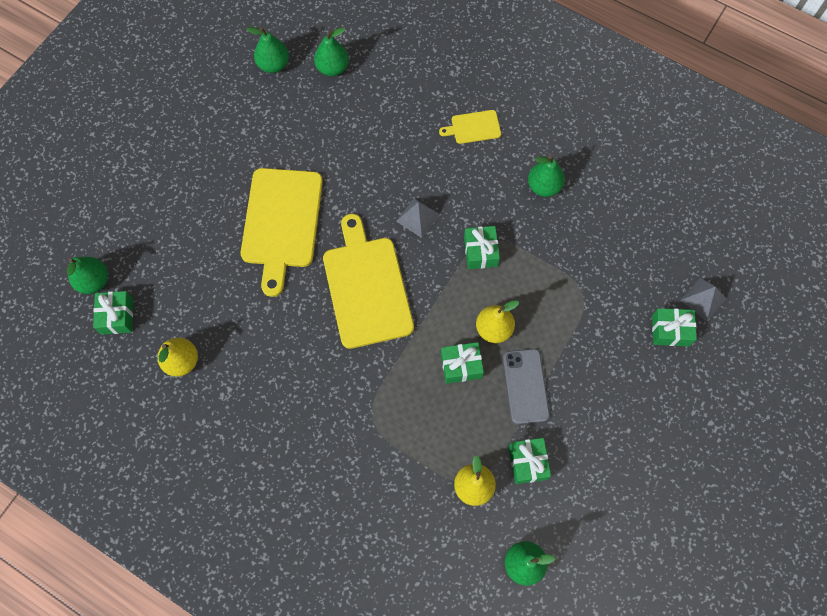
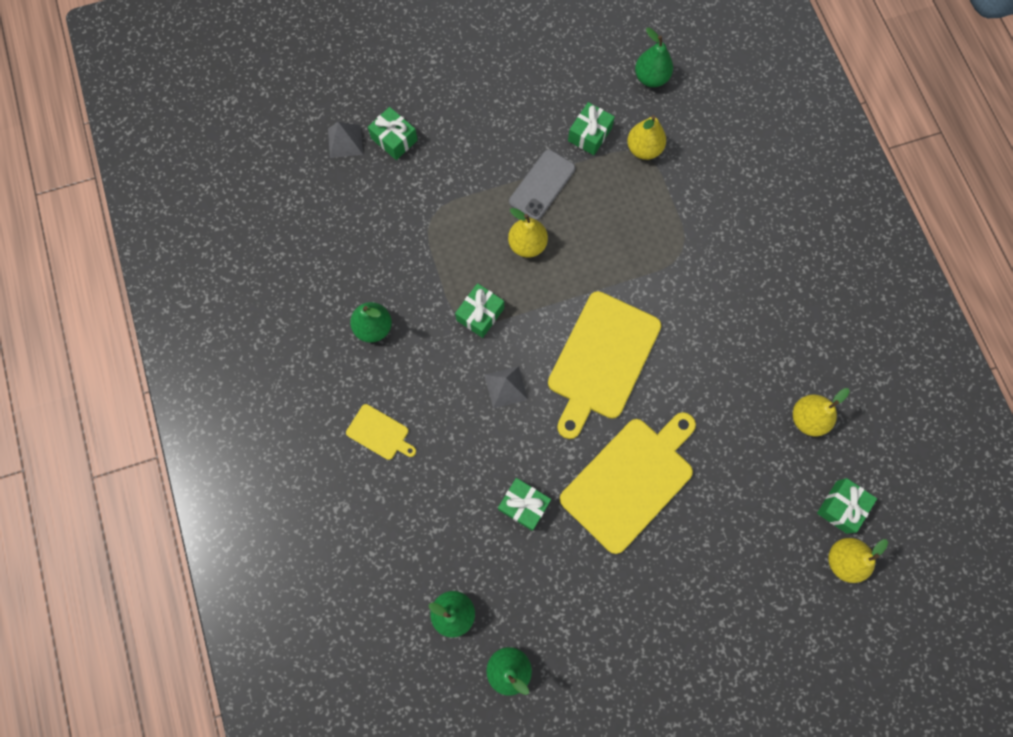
camera: 140 degrees left, 5 degrees up
(94, 281) = (843, 560): green pear -> yellow pear
(461, 366) = (578, 237): green gift -> green gift (524, 505)

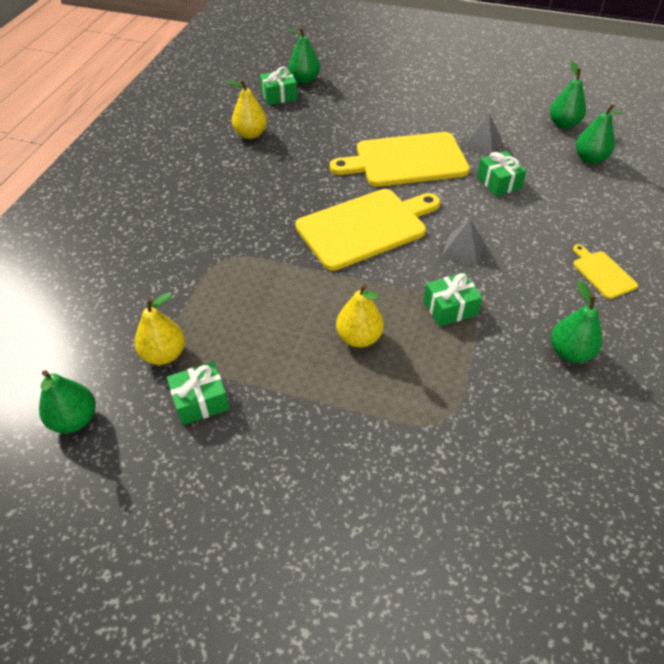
camera: 145 degrees left, 25 degrees down
(345, 141) = (507, 587): grey pyramid -> grey pyramid (482, 143)
(394, 139) = (434, 544): green gift -> none
(542, 185) = (297, 381): grey phone -> none
(843, 560) = (304, 80): yellow pear -> green pear

